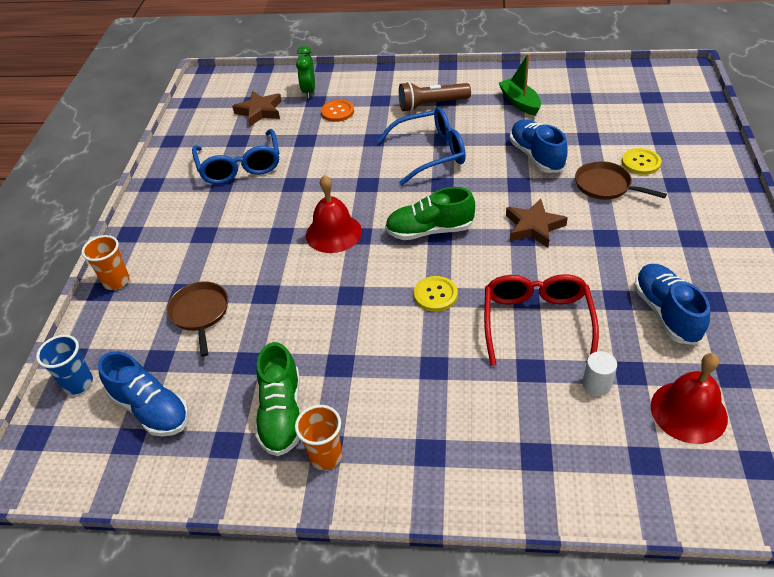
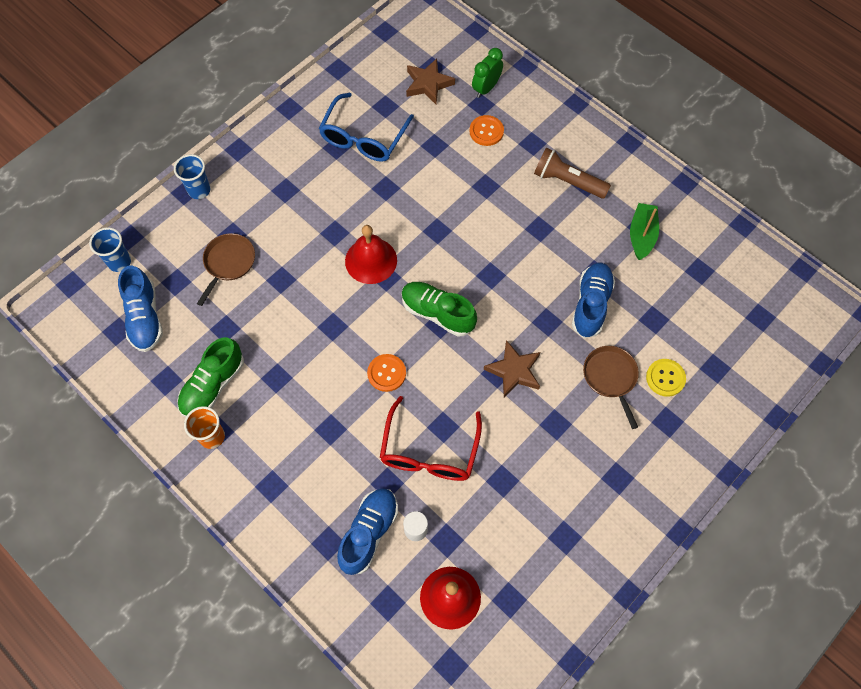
camera: 35 degrees right, 20 degrees up
(116, 281) = (199, 190): orange cup -> blue cup
(431, 153) = (514, 236): blue glasses -> none
(435, 295) = (386, 373): yellow button -> orange button
(536, 322) = (429, 451): red glasses -> red glasses turned 150 degrees clockwise
(666, 313) = (522, 519): blue shoe -> blue shoe (369, 533)

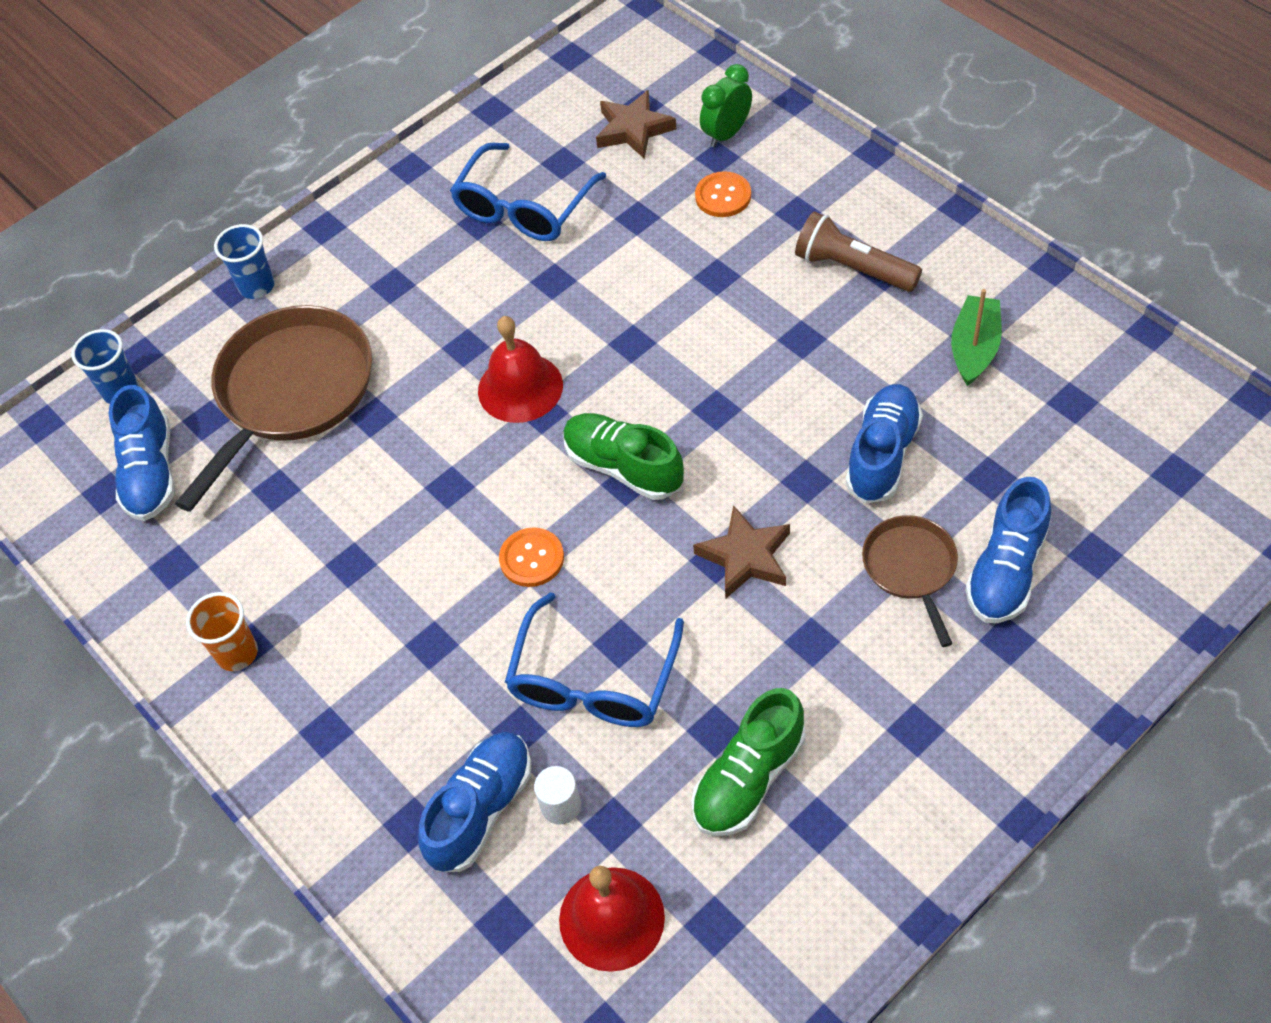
camera: 10 degrees right, 10 degrees down
(213, 385) = (247, 574): green shoe -> green shoe (749, 778)
(228, 262) = (291, 391): brown pan -> brown pan, size x1.91
(429, 451) = (593, 681): red glasses -> blue glasses
(665, 378) = (1006, 570): yellow button -> blue shoe

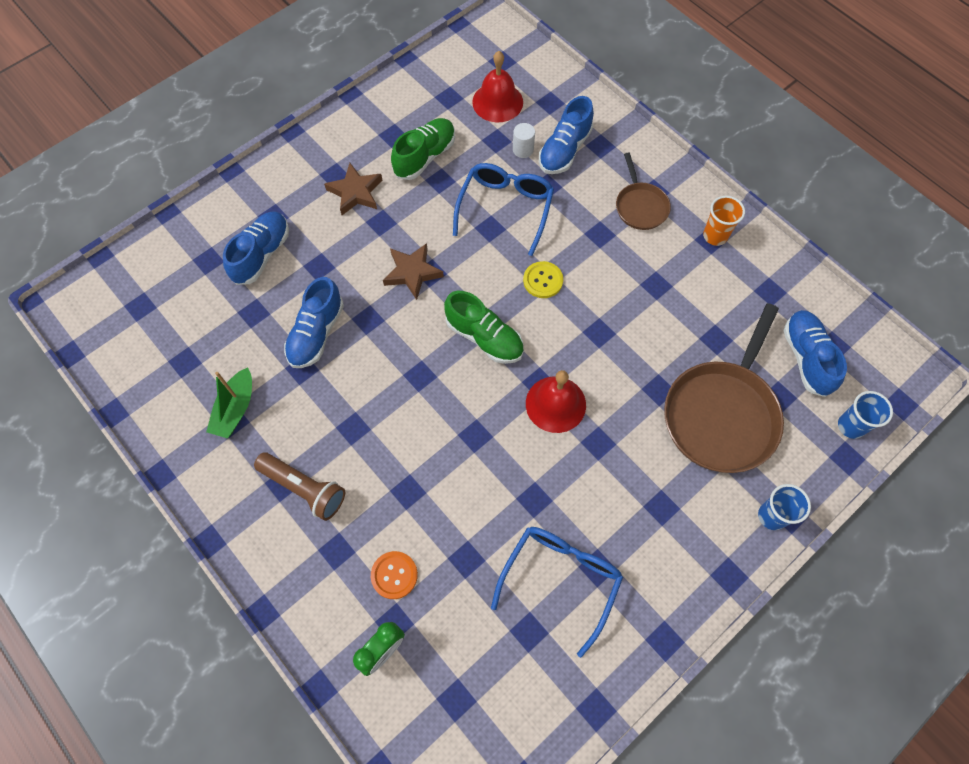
camera: 175 degrees right, 10 degrees up
(532, 558) = (543, 280): orange button -> yellow button
(633, 129) = (465, 667): brown star -> brown star (355, 192)
(910, 568) = (316, 259): brown pan -> brown pan (640, 206)

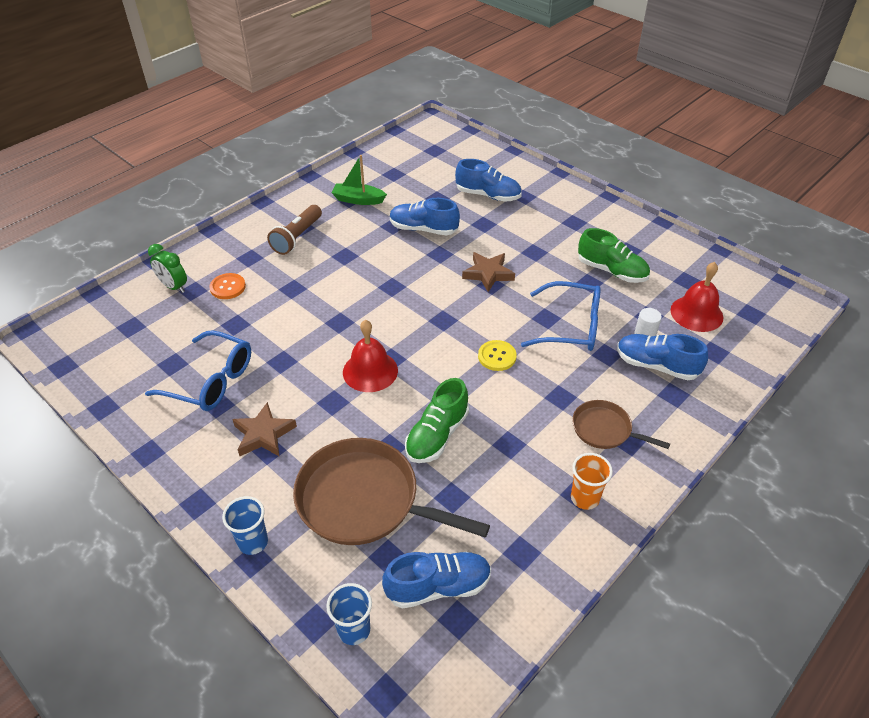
camera: 85 degrees right, 20 degrees down
(355, 192) = (560, 235): brown star -> brown star (263, 434)
(484, 337) = (431, 321): green shoe -> green shoe (437, 435)
(640, 206) = (604, 429): brown pan -> brown pan turned 45 degrees clockwise

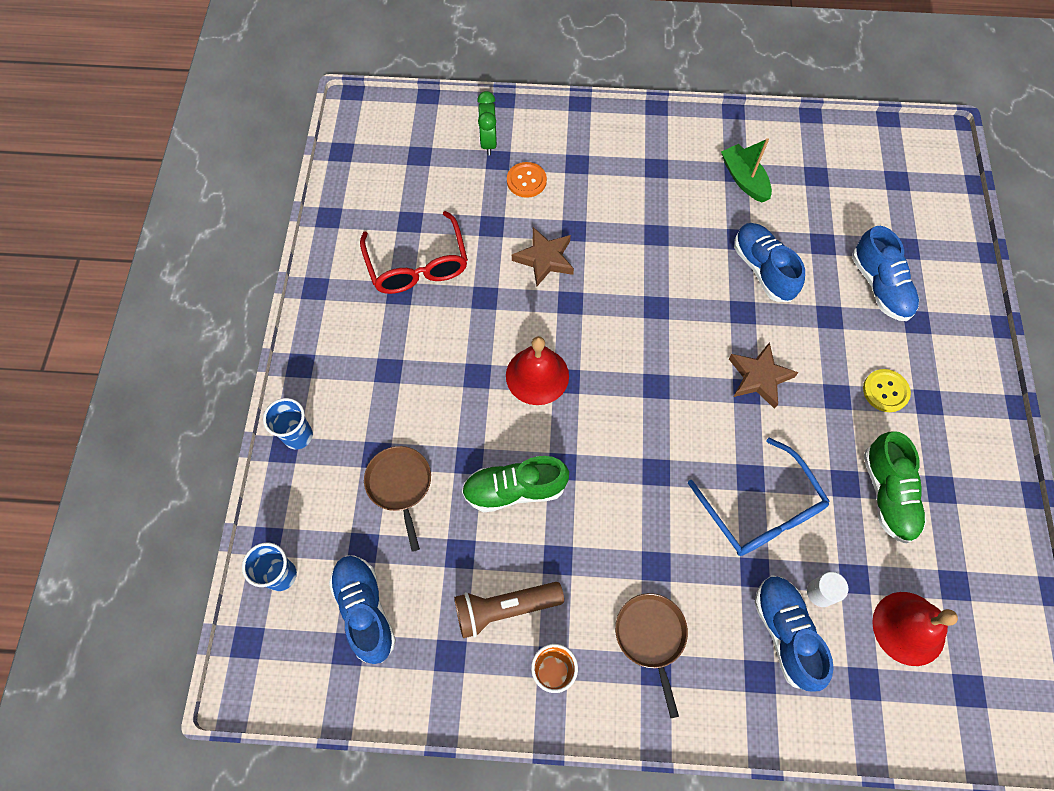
camera: 50 degrees right, 20 degrees up
(211, 381) = (417, 265): blue glasses -> red glasses
(263, 434) = (399, 353): brown star -> brown star (544, 259)
(297, 237) = (640, 176): brown flashlight -> brown flashlight (505, 608)
(364, 500) = (400, 485): brown pan -> brown pan, size x0.52
(438, 586) = (365, 610): blue shoe -> blue shoe turned 150 degrees counterclockwise
(497, 356) = (654, 470): yellow button -> yellow button (885, 391)

